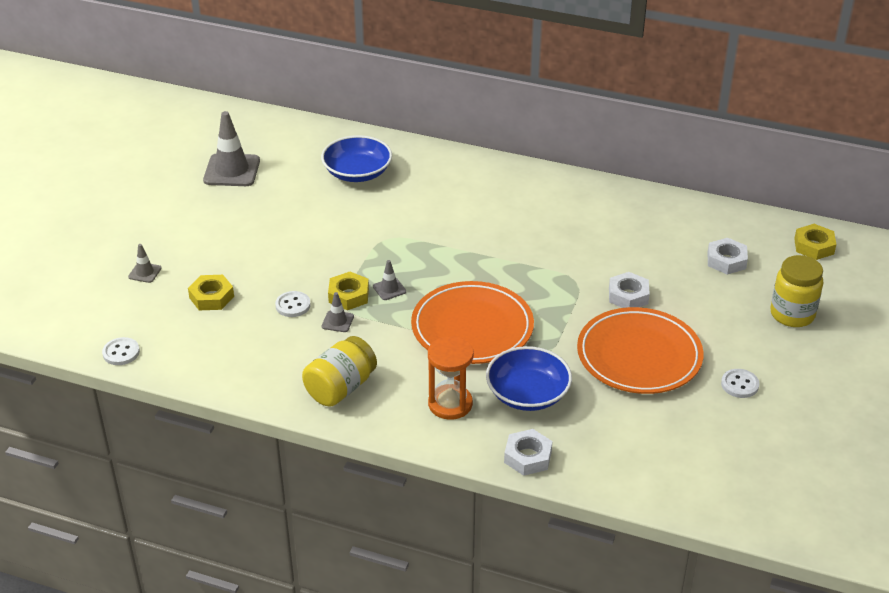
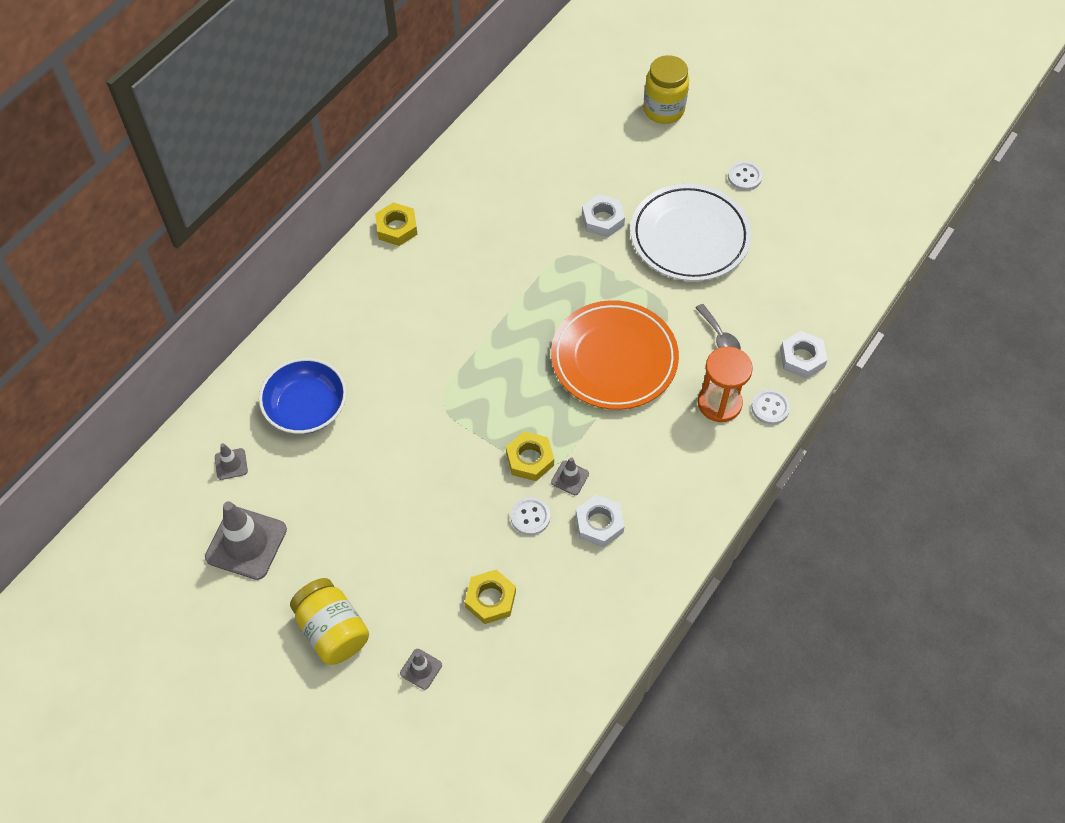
camera: 75 degrees left, 20 degrees up
(121, 352) = (562, 709): white button -> white button (770, 408)
(340, 388) = (674, 494): yellow jar -> yellow jar (332, 630)
(389, 289) = (531, 419): grey traffic cone -> grey traffic cone (231, 464)
(527, 394) = (720, 337): blue bowl -> grey spoon
(639, 356) = (689, 237): orange plate -> white plate
(726, 260) = (574, 130): white nut -> white nut (599, 524)
(814, 246) = (574, 61): yellow nut -> yellow nut (396, 228)

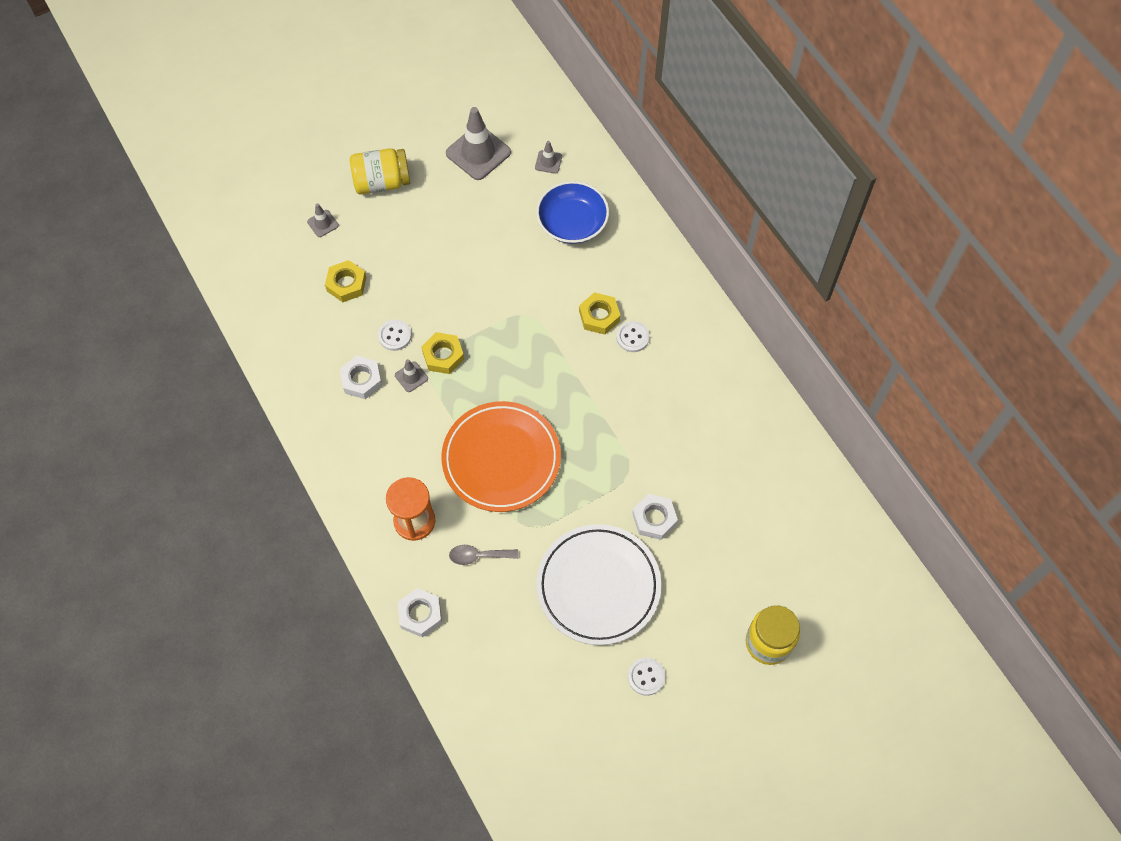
camera: 115 degrees right, 5 degrees up
(396, 228) = (723, 346): yellow nut -> yellow nut (599, 316)
(770, 408) = (388, 560): white button -> white button (632, 337)

